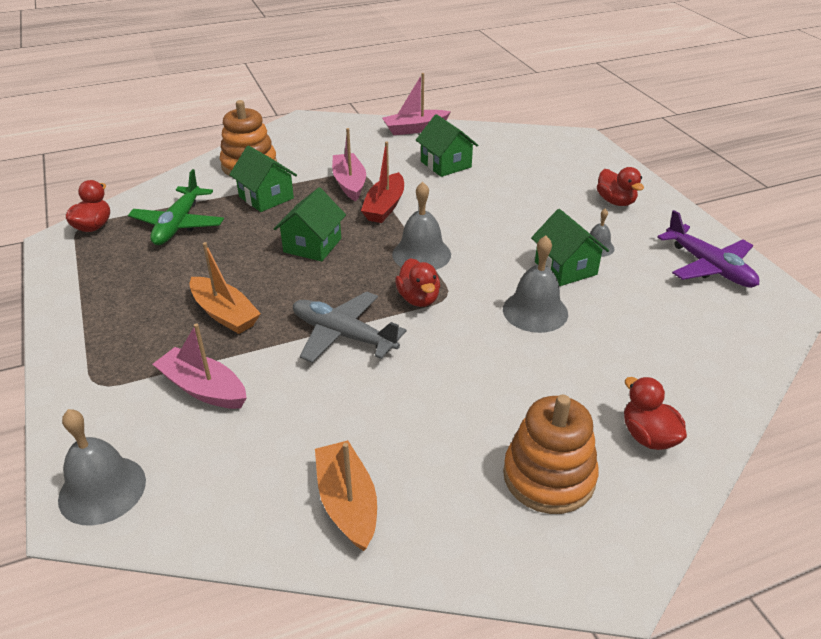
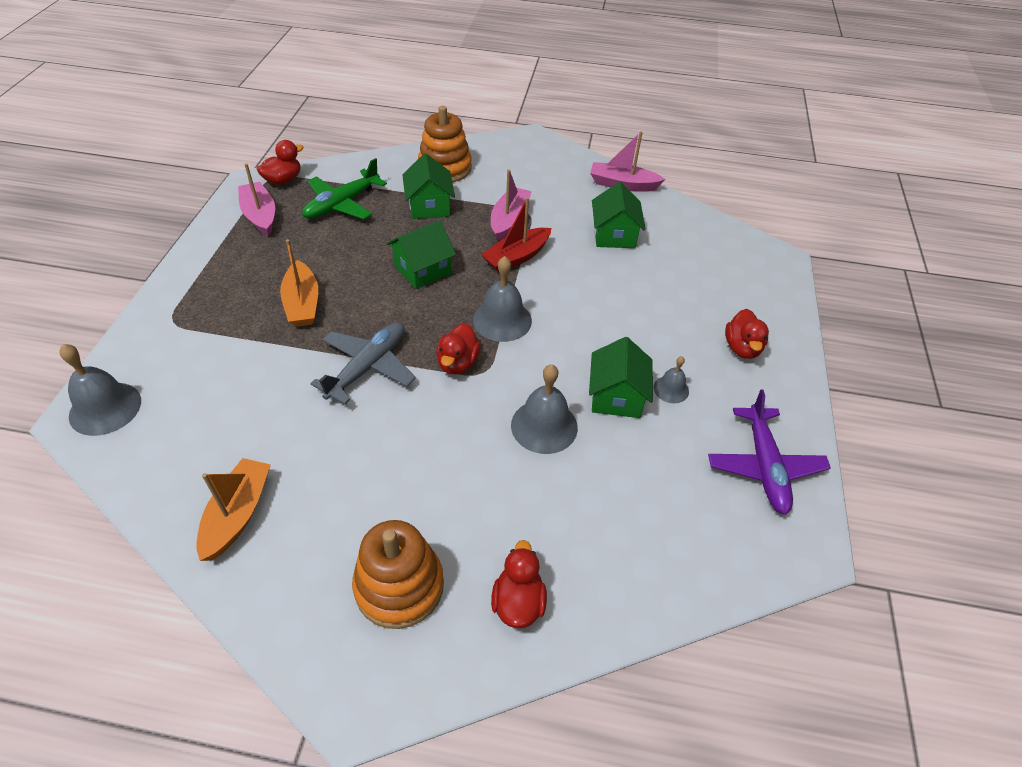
camera: 30 degrees right, 10 degrees up
(203, 388) = (232, 362): pink boat -> pink boat (260, 215)
(343, 335) = (368, 367): grey plane -> grey plane turned 60 degrees clockwise

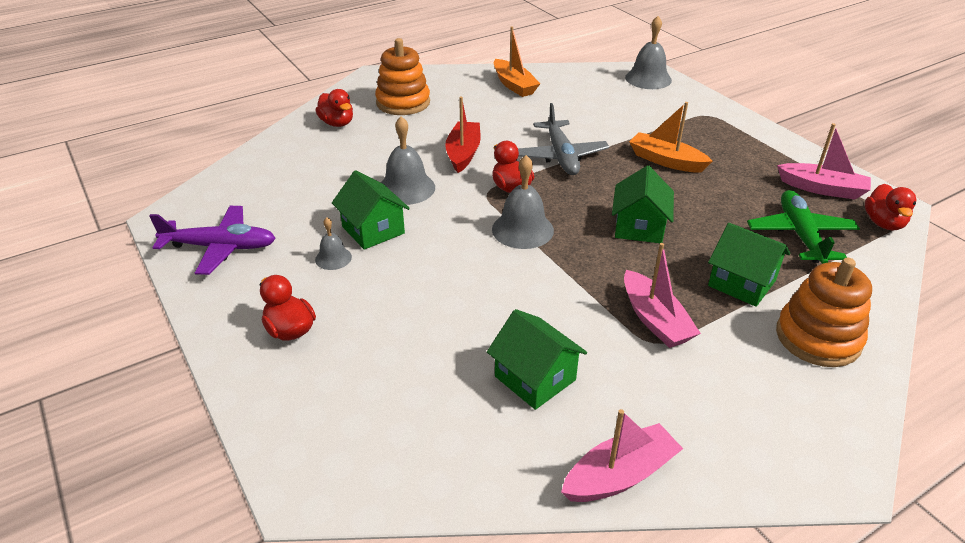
camera: 140 degrees right, 10 degrees down
(517, 257) = (589, 286): red boat -> red boat (463, 153)
(764, 466) = (220, 247): purple plane -> purple plane turned 135 degrees clockwise

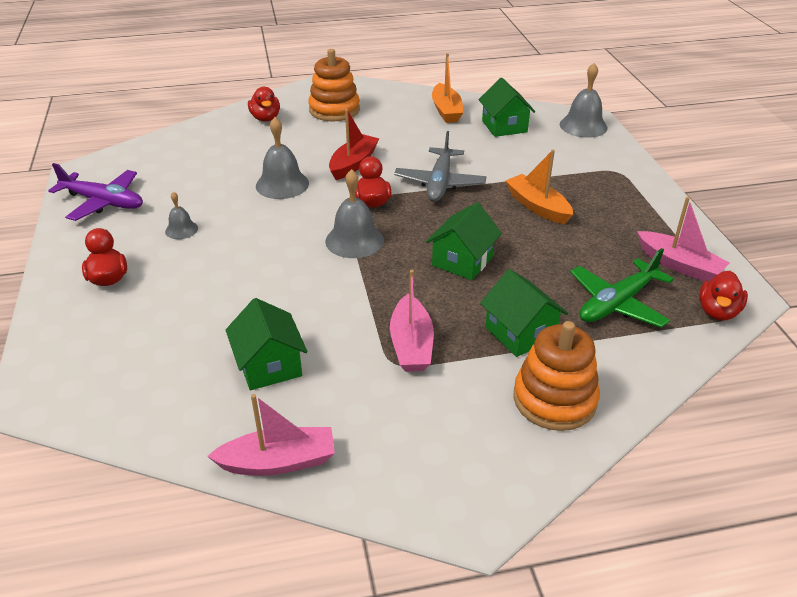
camera: 20 degrees right, 0 degrees up
(373, 230) = (229, 214): green house -> green house (504, 126)
(800, 235) = (617, 303): green plane -> green plane turned 150 degrees counterclockwise

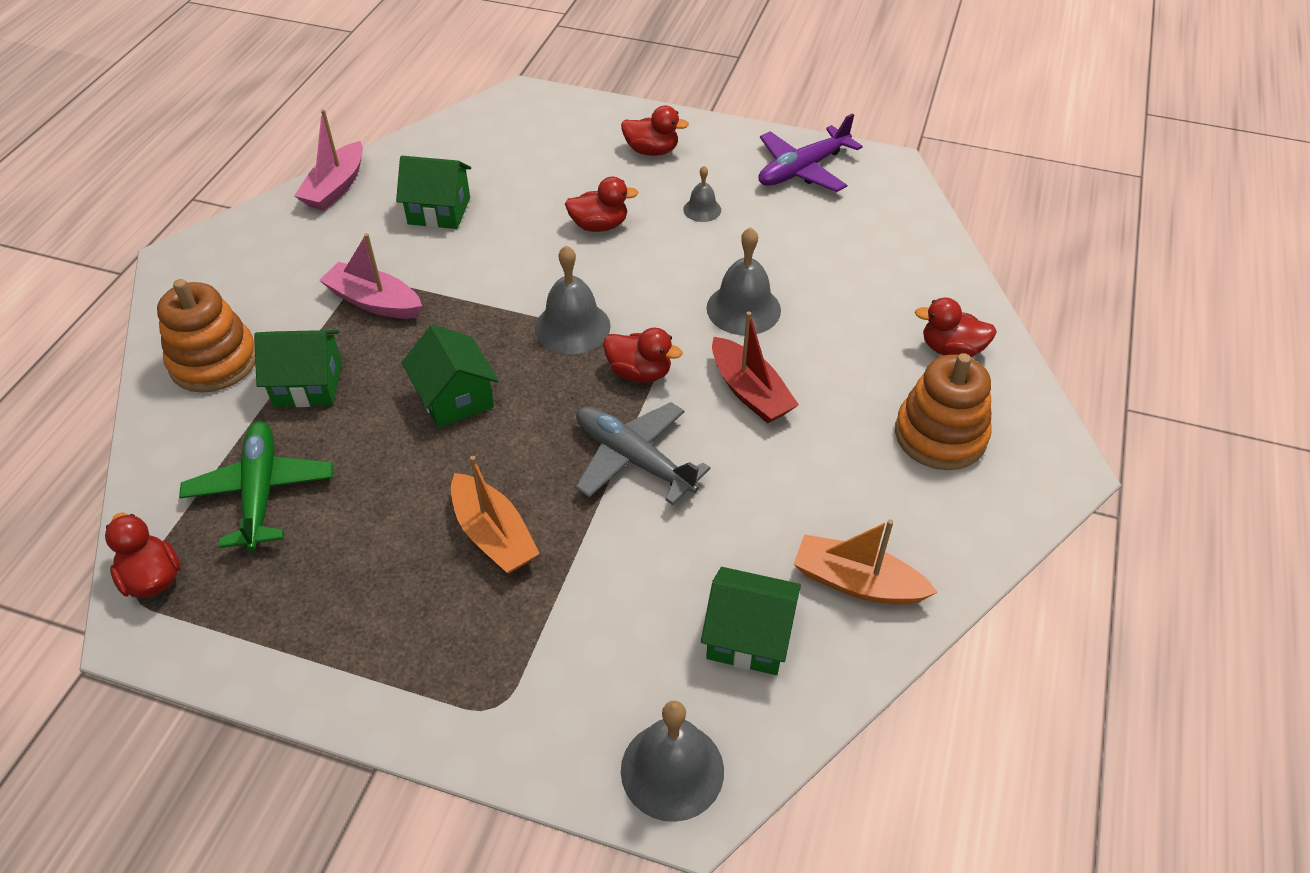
camera: 120 degrees right, 10 degrees up
(232, 269) = (599, 225): none -> red duck
(537, 207) = (493, 535): orange boat -> orange boat turned 60 degrees clockwise
(679, 265) = (249, 606): pink boat -> none

